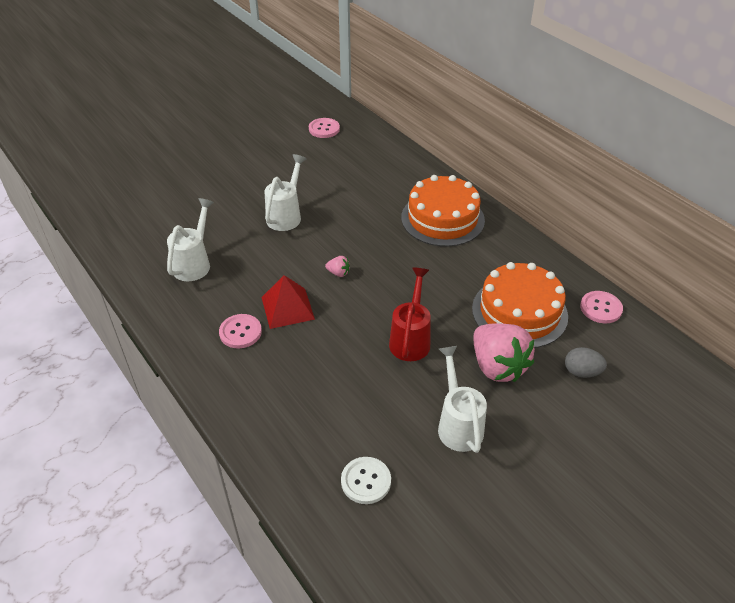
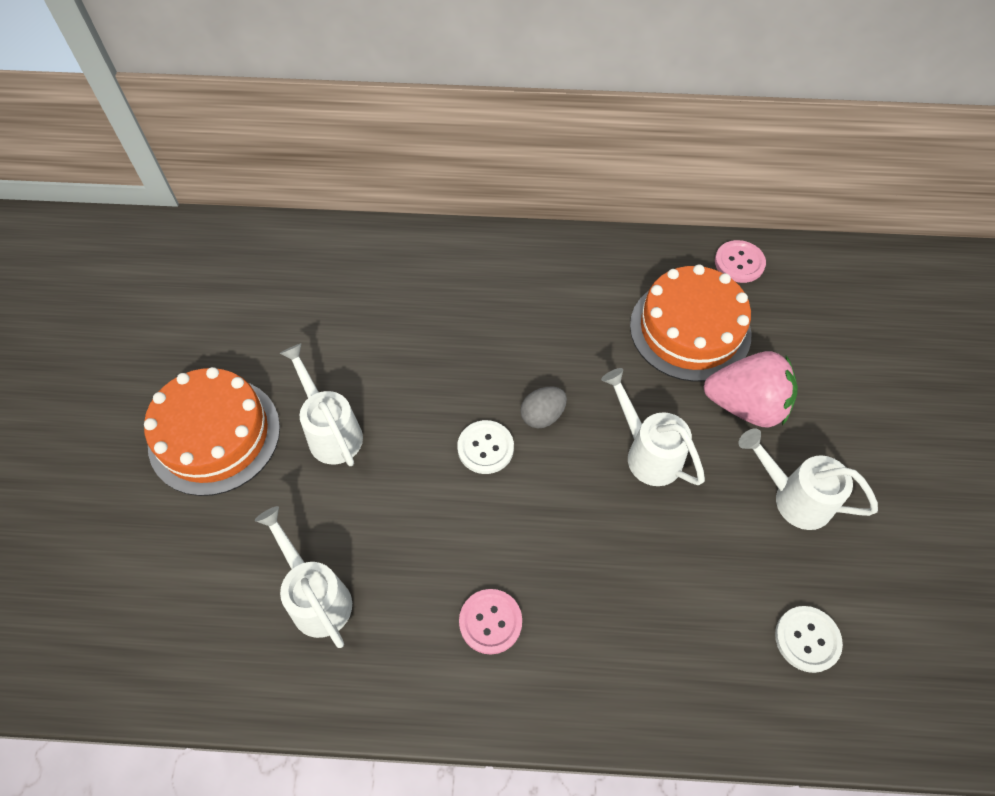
camera: 50 degrees left, 15 degrees up
(287, 308) = (494, 541): red pyramid -> none
(324, 129) = (210, 276): pink button -> none
(338, 273) = (485, 448): pink strawberry -> white button
(411, 338) = (647, 452): red watering can -> white watering can
(442, 218) = (494, 285): orange cake -> orange cake (214, 435)
(581, 372) = (805, 344): grey egg -> grey egg (542, 415)

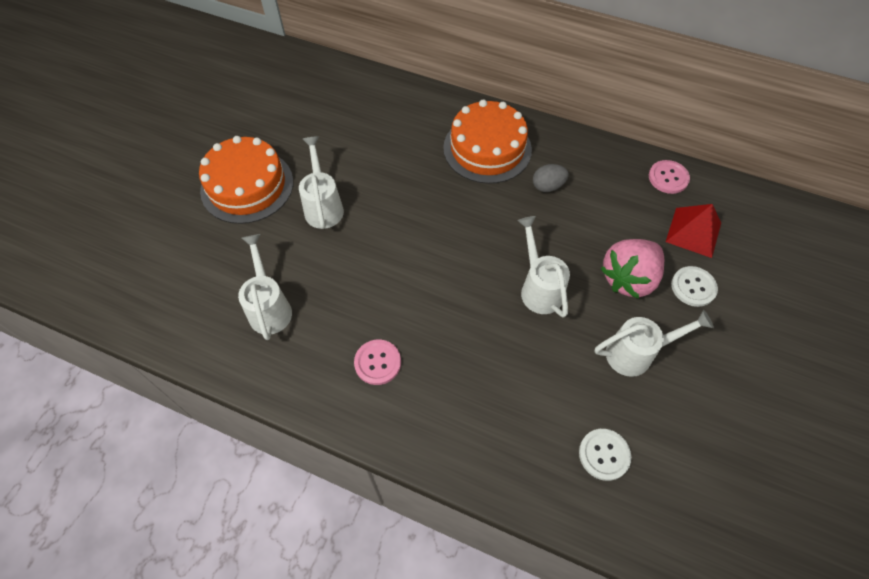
camera: 20 degrees right, 0 degrees up
(485, 448) = (423, 249): white button -> white button (693, 287)
(542, 415) = (473, 240): grey egg -> grey egg (548, 186)
(690, 329) = (608, 213): orange cake -> orange cake (487, 149)
(746, 405) = (628, 278): pink strawberry -> pink strawberry turned 105 degrees clockwise
(793, 497) = (637, 353): white watering can -> white watering can turned 120 degrees clockwise
(794, 322) = (693, 232): none -> red pyramid

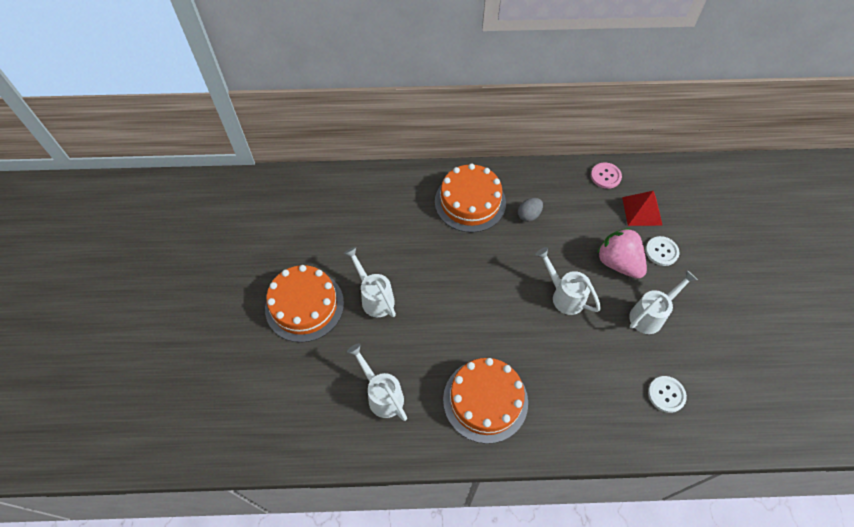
camera: 25 degrees left, 0 degrees up
(377, 363) = (485, 400): pink button -> orange cake
(628, 278) = (618, 263): pink strawberry -> pink strawberry turned 120 degrees clockwise

